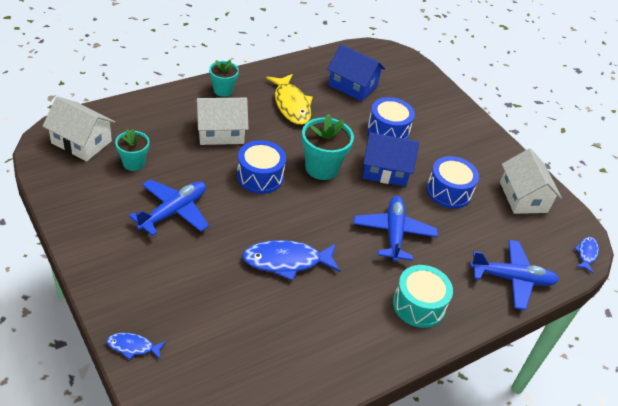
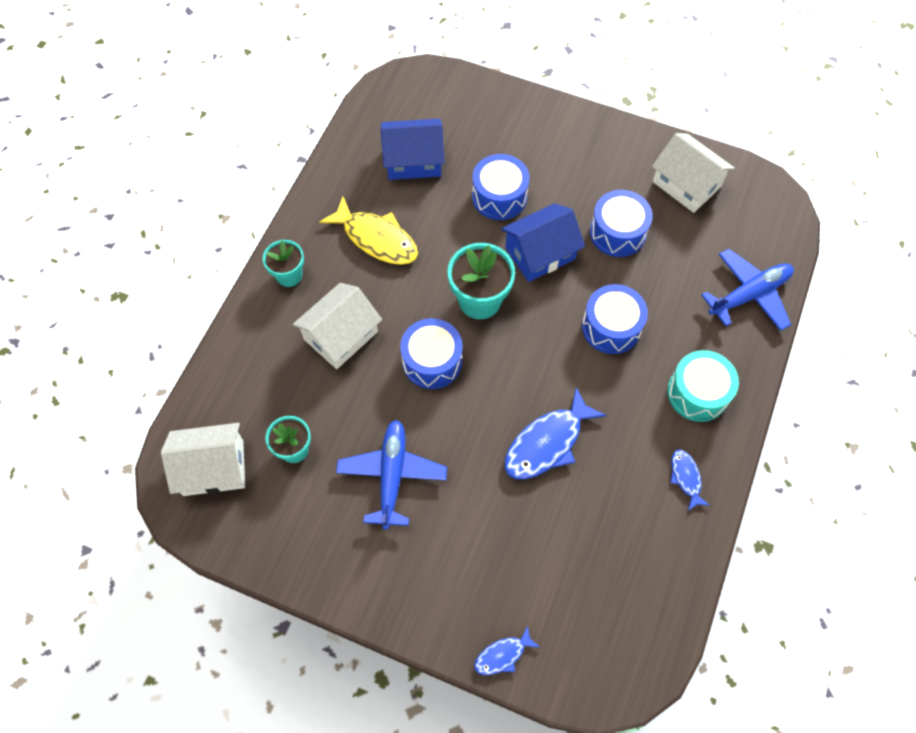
camera: 30 degrees left, 20 degrees up
(393, 233) = (611, 327): blue plane -> blue drum
(586, 254) = (787, 211): blue fish -> blue fish (686, 477)

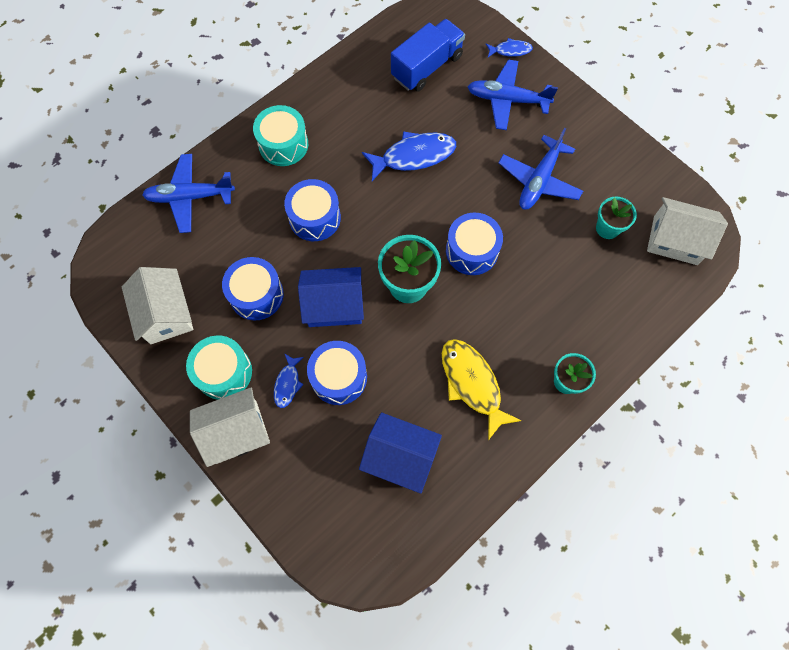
camera: 155 degrees left, 5 degrees up
(341, 336) = (539, 304): white house -> white house (236, 431)
(474, 571) = (507, 100): none -> blue plane
(596, 575) = (427, 67): none -> blue truck
(601, 161) = (224, 372): none -> turquoise drum
(686, 477) = (331, 96): blue fish -> blue fish (288, 384)

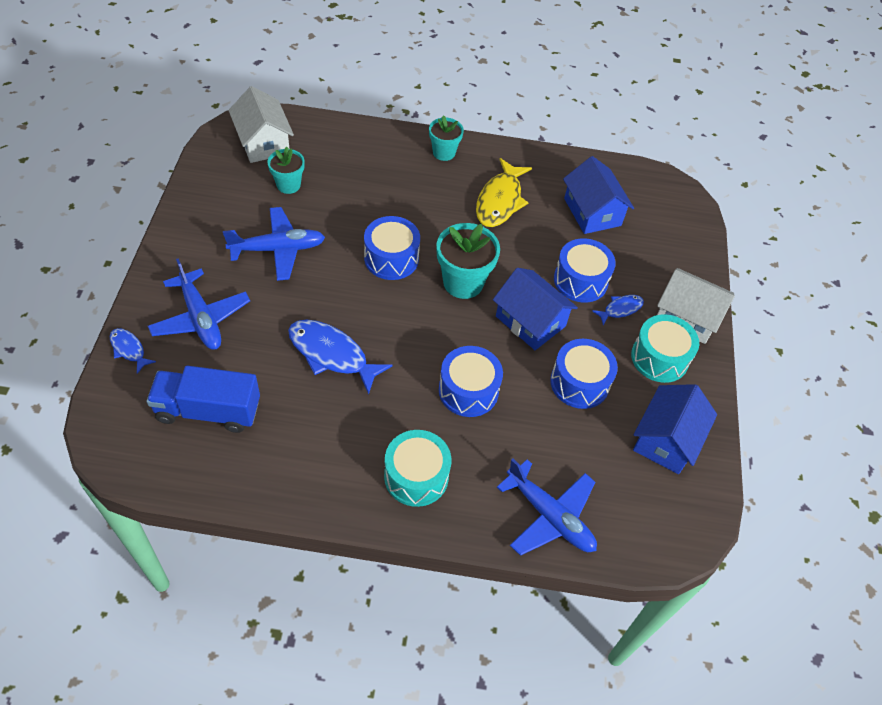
camera: 135 degrees left, 15 degrees down
(165, 314) = (666, 439): white house -> blue house

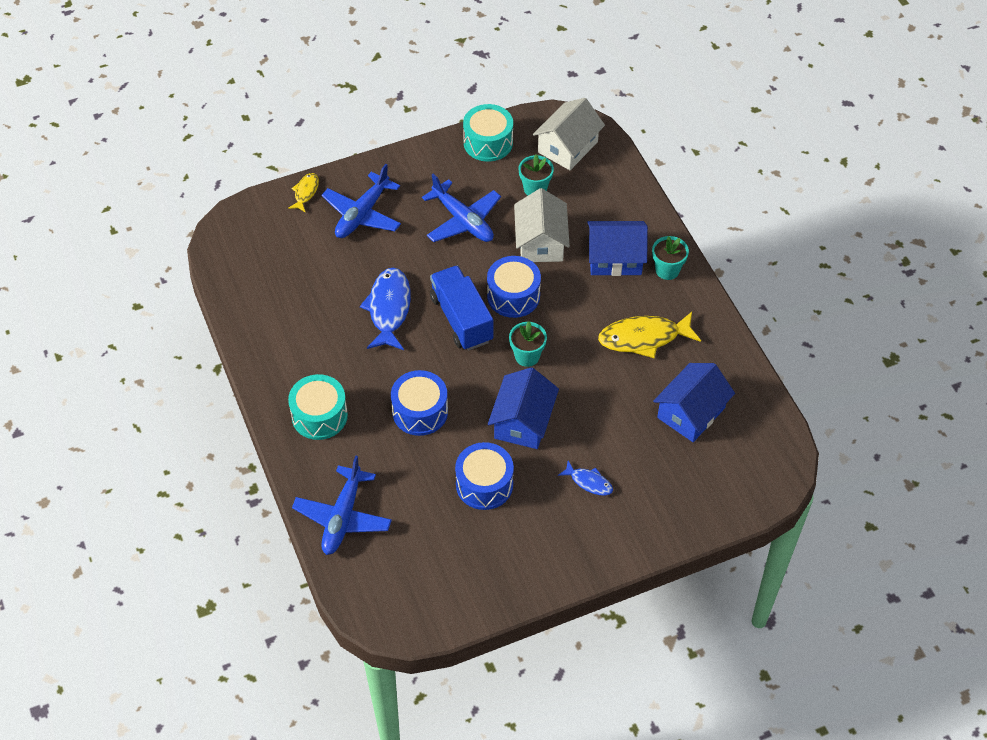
camera: 65 degrees right, 0 degrees up
(129, 349) = (305, 192): blue fish -> yellow fish
(208, 410) = (288, 265): blue truck -> blue truck (461, 319)
(463, 282) = (527, 356): turquoise flower pot -> turquoise flower pot, size x0.62
(580, 280) = (598, 438): blue drum -> none
(659, 358) = (556, 533): turquoise drum -> turquoise drum (488, 142)
(666, 439) = (471, 570): blue house -> blue house (615, 258)
(686, 317) = (621, 537): white house -> white house (540, 242)

